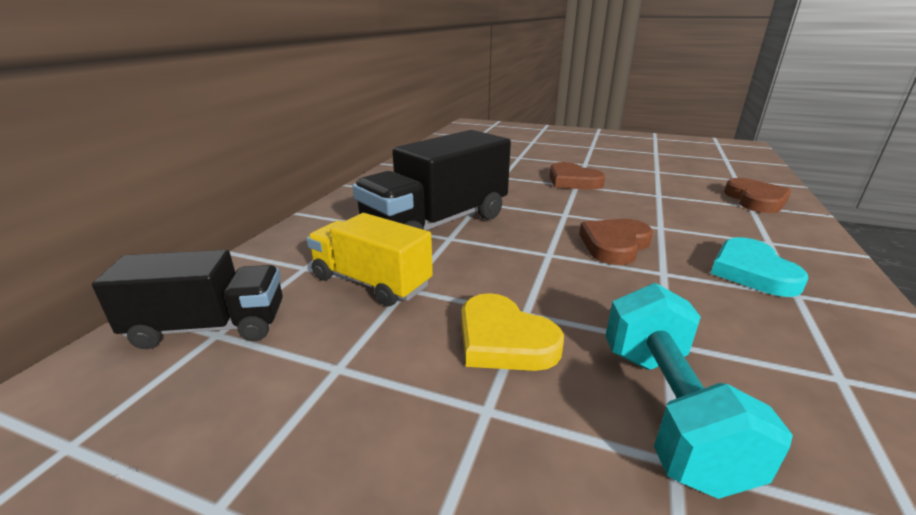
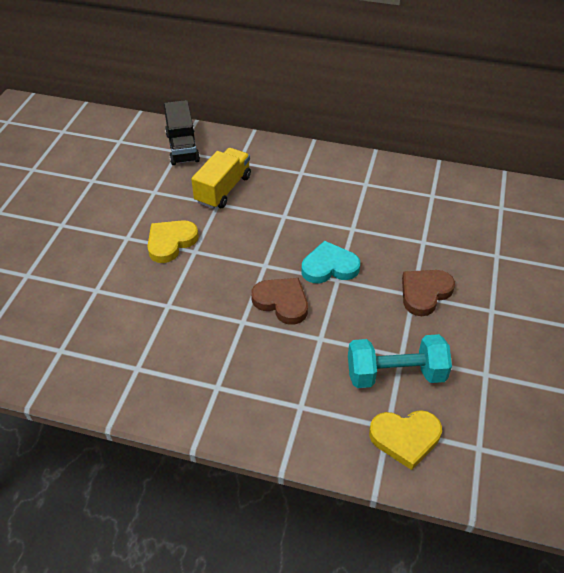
camera: 85 degrees right, 20 degrees up
(437, 224) = (305, 208): black truck -> none
(668, 411) = (120, 293): turquoise dumbbell -> turquoise dumbbell (395, 374)
(752, 272) = (246, 373): turquoise heart -> turquoise heart (329, 267)
(755, 200) = (405, 438): brown heart -> yellow heart

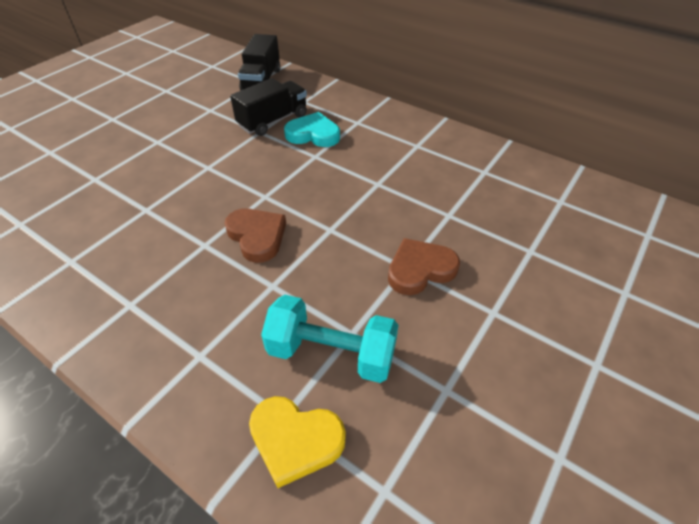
camera: 20 degrees right, 0 degrees up
(171, 242) = (192, 154): yellow heart -> none
(223, 189) = (273, 121): yellow truck -> black truck
(329, 267) = (329, 214): turquoise heart -> turquoise heart (313, 134)

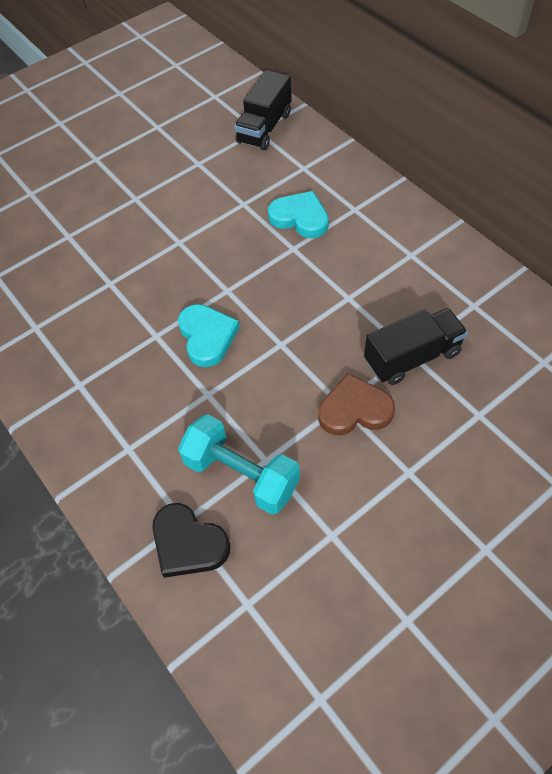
camera: 20 degrees right, 10 degrees up
(257, 236) = (207, 337): brown heart -> turquoise heart
(273, 121) = (261, 191): black truck -> black truck (412, 357)
(295, 440) = (188, 543): yellow heart -> black heart

